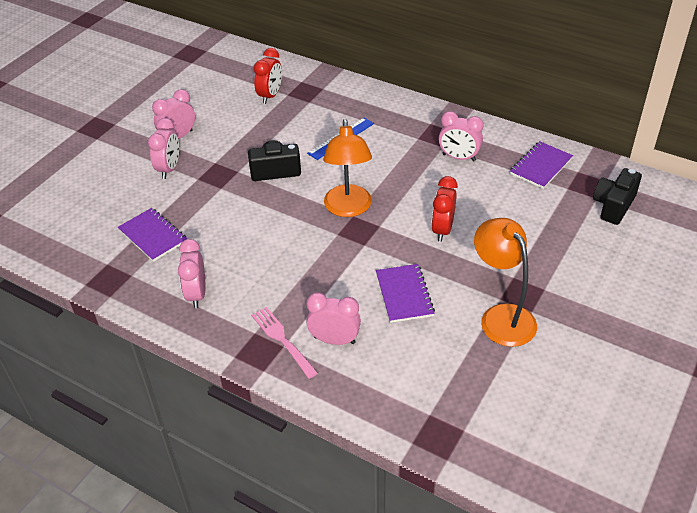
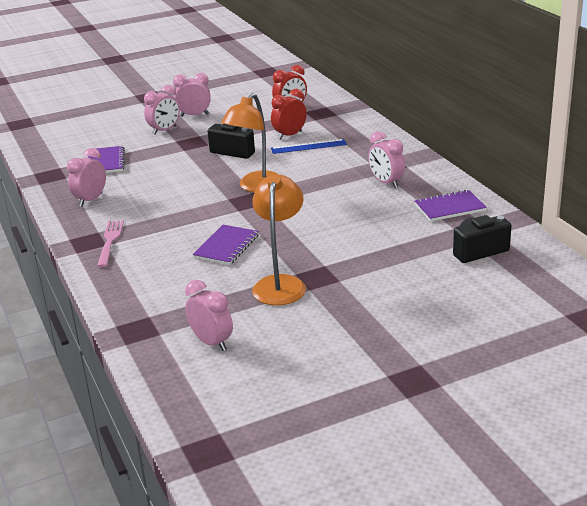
camera: 35 degrees right, 15 degrees down
(334, 340) = (143, 253): pink clock -> pink clock (212, 342)
(442, 230) = (309, 220): red clock -> red clock (289, 135)

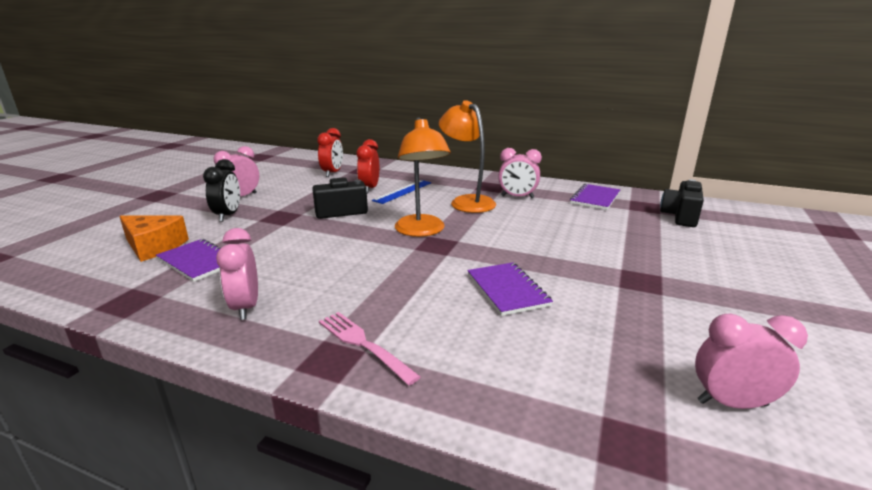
camera: 45 degrees left, 5 degrees down
(98, 142) = (153, 246): none -> orange cheese
(164, 130) = (228, 215): pink clock -> black clock
(280, 284) = (631, 301): orange lamp -> orange lamp (466, 201)

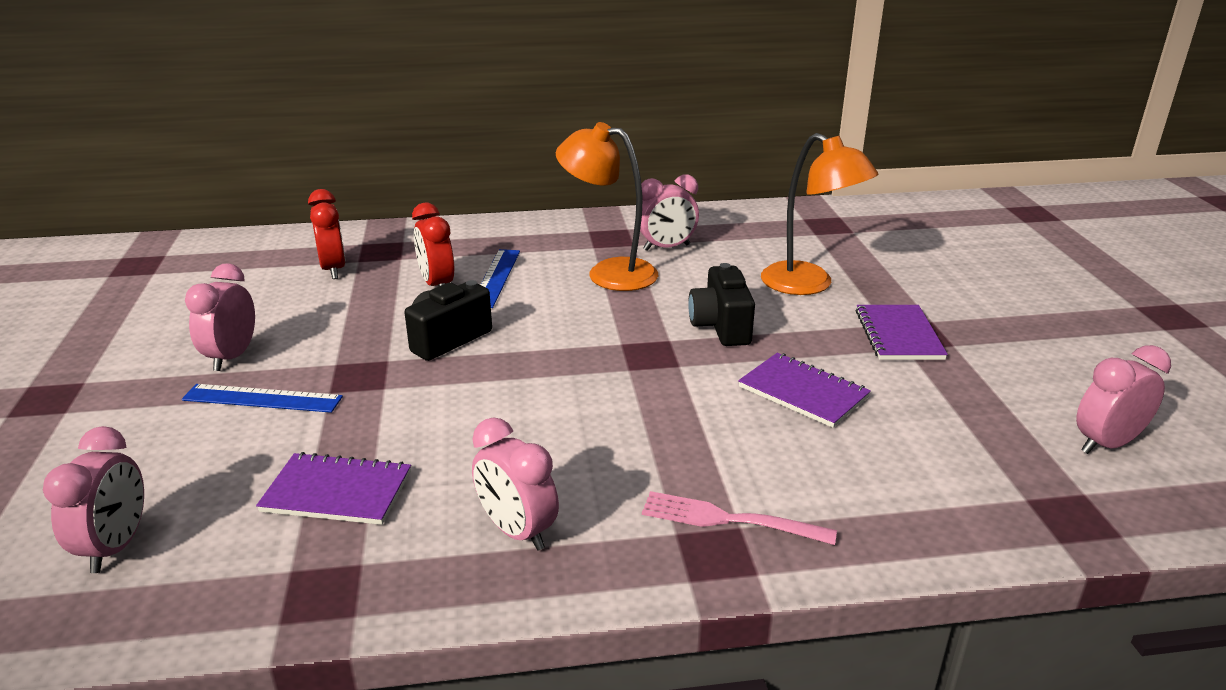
camera: 30 degrees left, 5 degrees up
(92, 255) = (116, 547): none -> pink clock
(153, 246) = (213, 494): orange cheese -> none
(228, 215) = (262, 399): black clock -> blue ruler
(421, 231) = (605, 339): orange lamp -> orange lamp (808, 285)
(595, 198) = (762, 226): purple notebook -> purple notebook (898, 335)
(680, 217) = (878, 232): black camera -> black camera (721, 326)

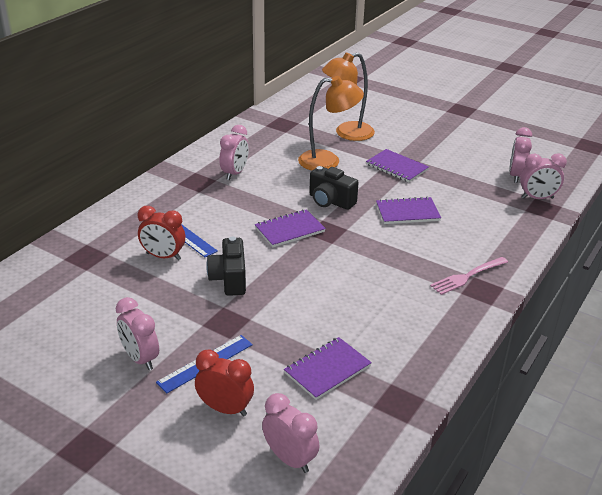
camera: 50 degrees left, 5 degrees up
(333, 269) = (83, 282): red clock -> red clock (225, 409)
(517, 531) = (416, 331): pink clock -> pink clock (537, 198)
(608, 329) = (289, 230): none -> purple notebook
(609, 272) = (234, 201): orange lamp -> orange lamp (347, 133)

